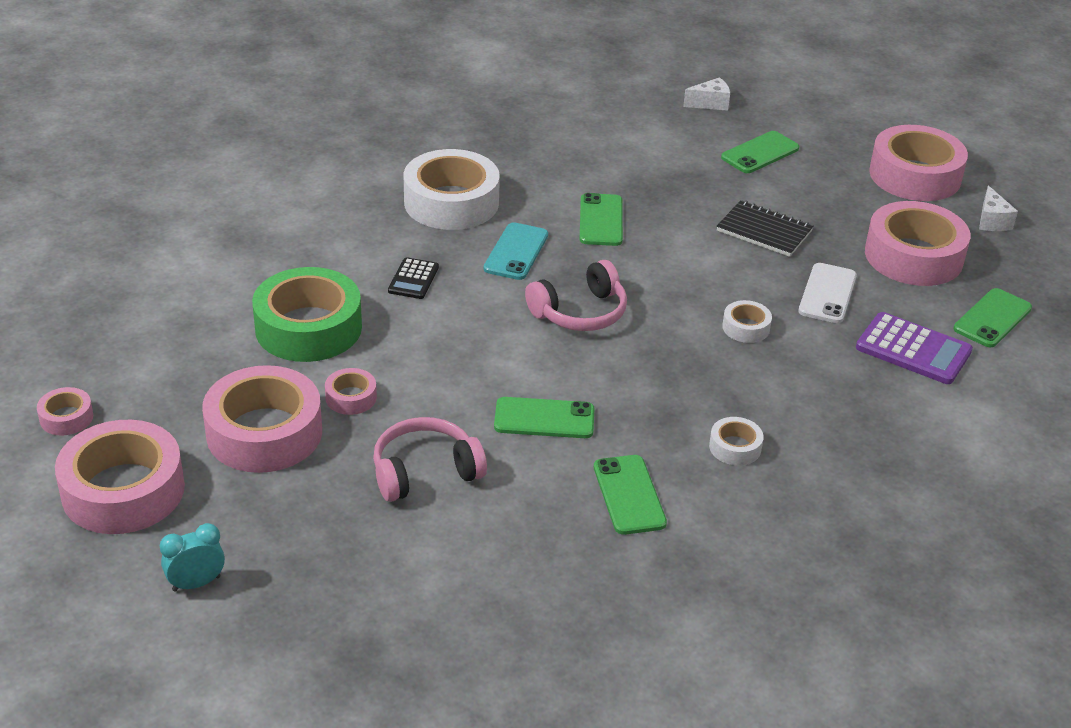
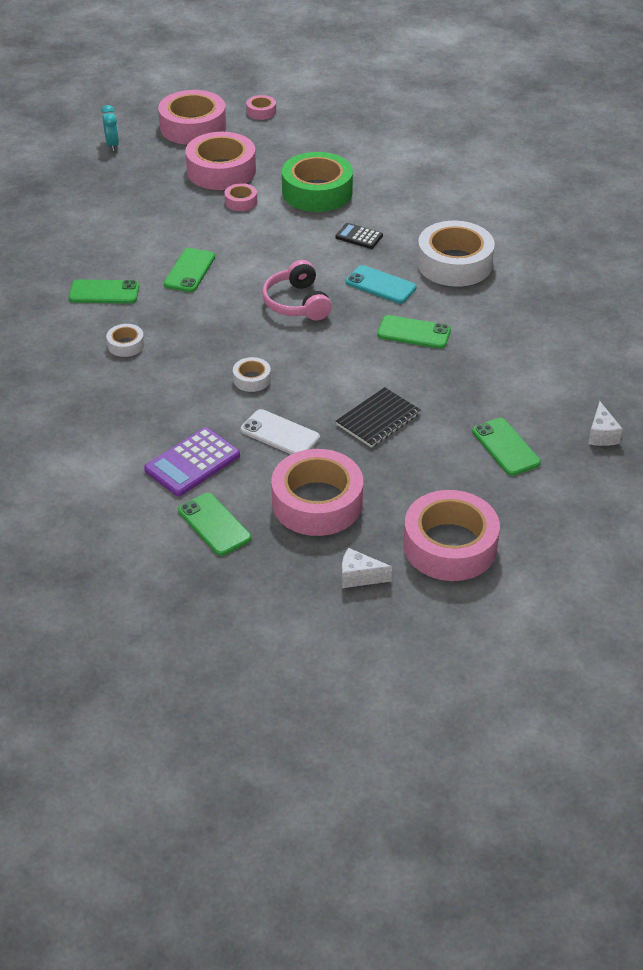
camera: 105 degrees right, 5 degrees up
(425, 472) = (162, 221): pink headphones -> none

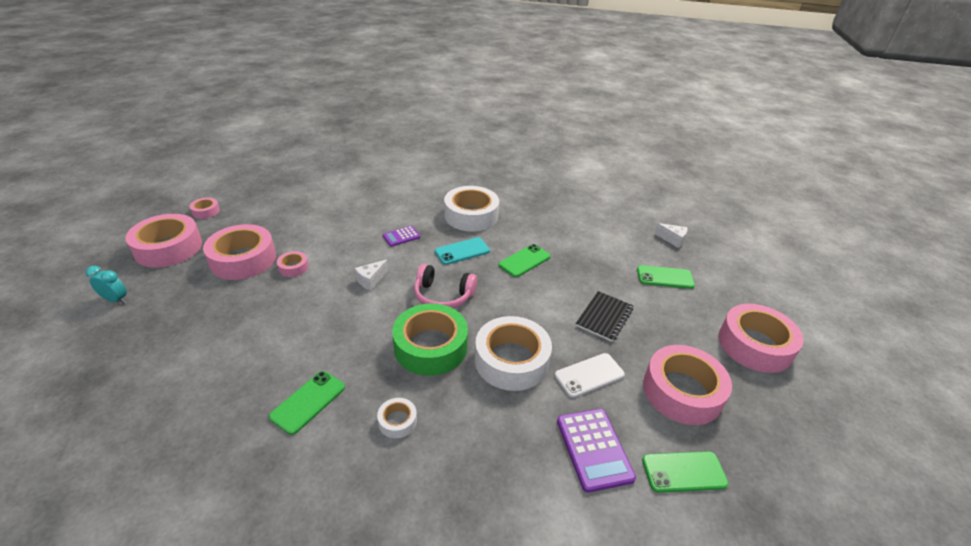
camera: 60 degrees left, 5 degrees down
(189, 271) = (342, 333): green phone -> none
(252, 379) = (511, 360): white tape -> white tape, size x2.19
(317, 192) = (331, 230): green tape -> green tape (430, 346)
(359, 236) = (401, 236): black calculator -> purple calculator
(359, 577) = (777, 407): white cheese -> white cheese (371, 280)
(378, 419) = (604, 317): black notebook -> black notebook turned 45 degrees clockwise

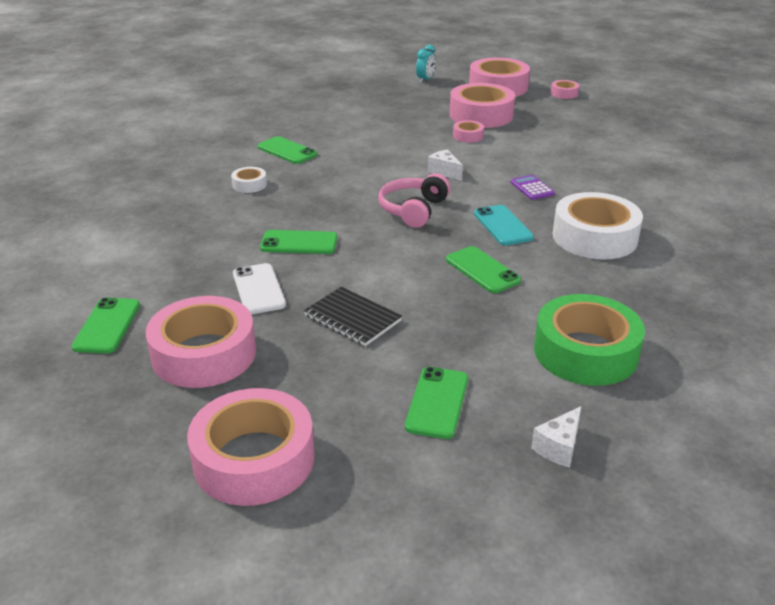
camera: 100 degrees right, 5 degrees down
(430, 346) = (334, 201): green tape -> green tape (585, 352)
(511, 360) = (299, 243): white tape -> green phone
(594, 449) = (166, 276): purple calculator -> none

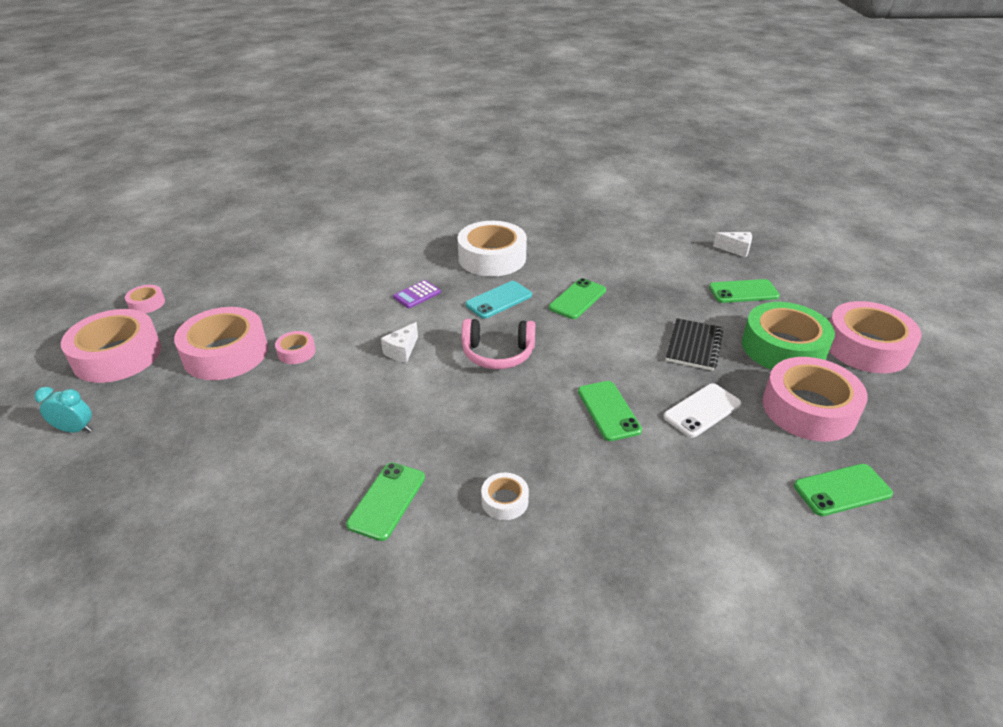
camera: 110 degrees left, 5 degrees up
(585, 352) = (643, 249): green tape -> green tape (783, 348)

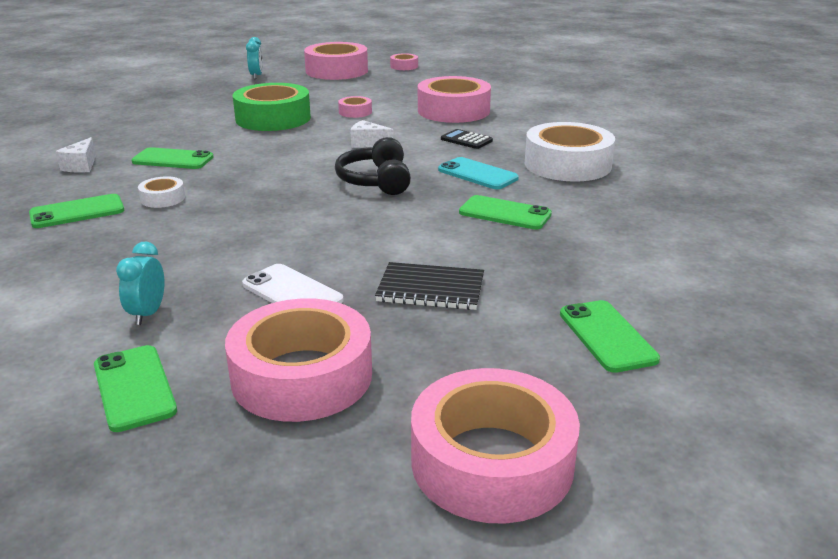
camera: 80 degrees right, 10 degrees down
(226, 353) = (347, 94): pink tape -> pink tape (453, 111)
(417, 295) = (466, 140): purple calculator -> black calculator
(498, 354) = (376, 181): pink headphones -> black headphones
(608, 411) = (287, 237): green phone -> green phone (77, 212)
(736, 249) = (755, 335): white cheese -> white cheese (81, 166)
(742, 492) = (148, 314): none -> turquoise clock
(783, 348) = (454, 365): green tape -> green tape (273, 118)

